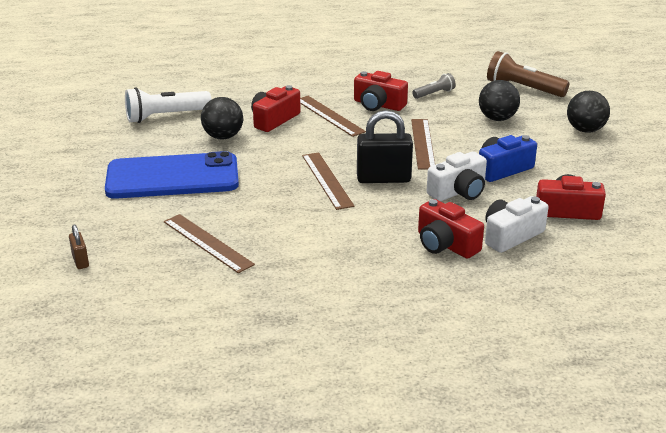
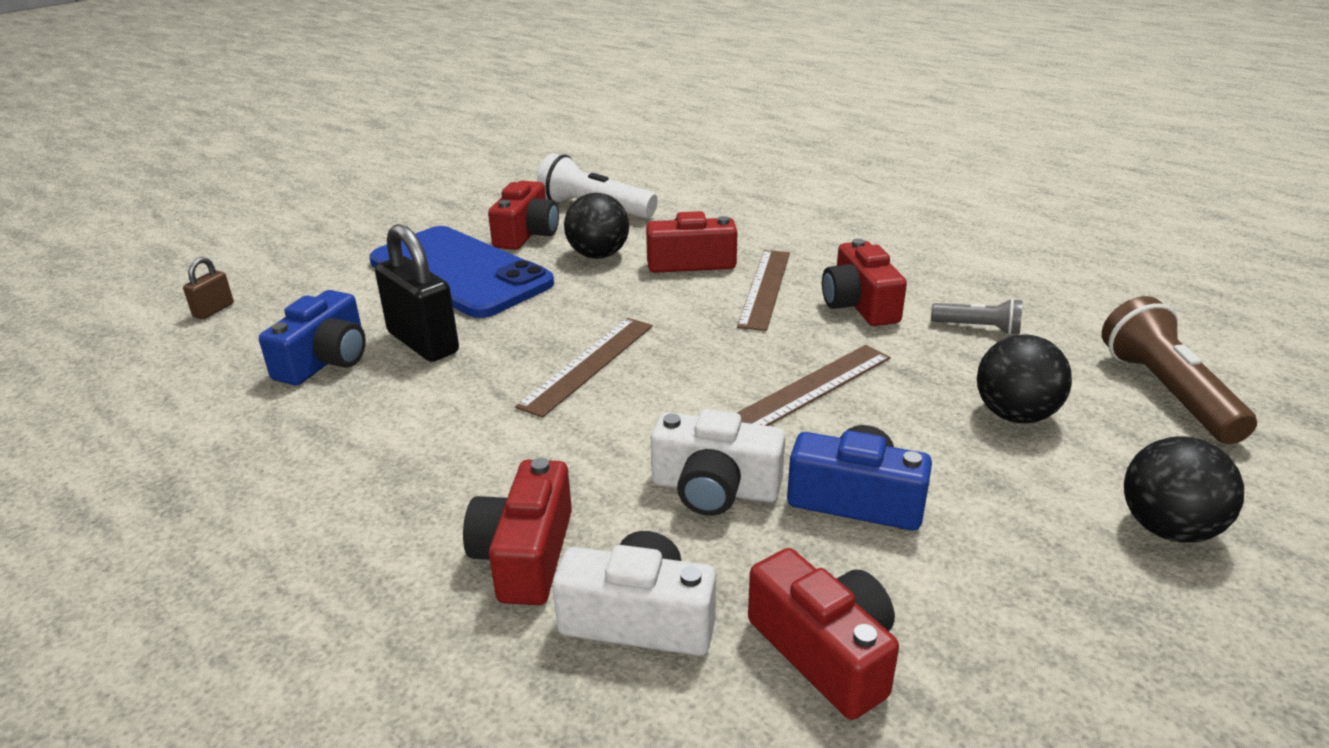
camera: 50 degrees right, 0 degrees up
(160, 144) = (527, 234): none -> red camera
(207, 243) = (325, 360): brown ruler -> blue camera
(383, 179) = (655, 404): black padlock -> black padlock (423, 342)

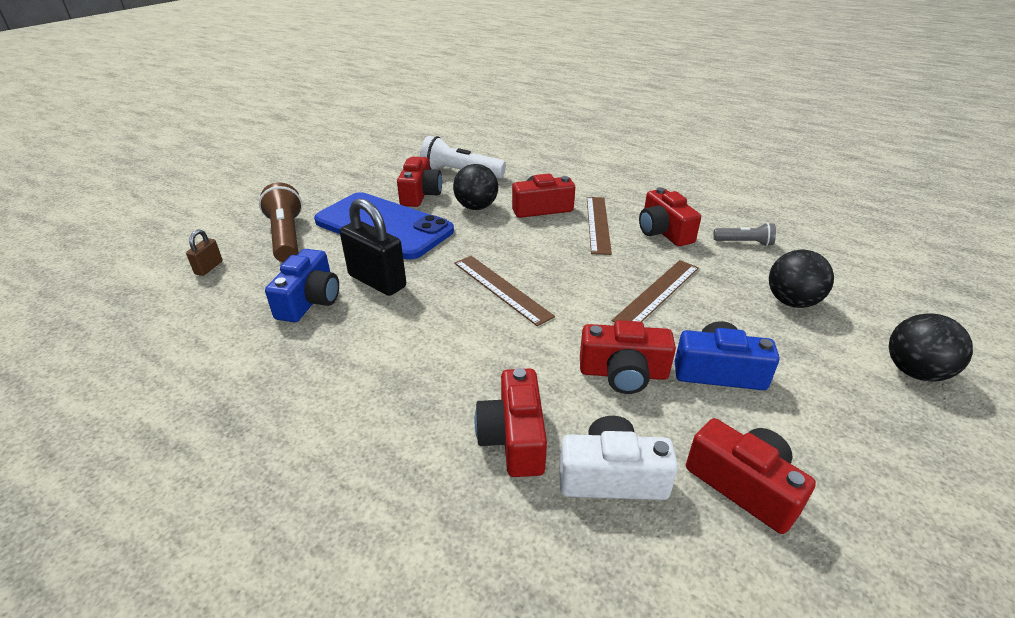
camera: 10 degrees left, 5 degrees up
(588, 364) = (501, 288): brown ruler -> brown ruler turned 60 degrees counterclockwise
(714, 489) = (623, 373): white camera -> red camera
(1167, 392) = (874, 278): brown flashlight -> brown flashlight (287, 237)

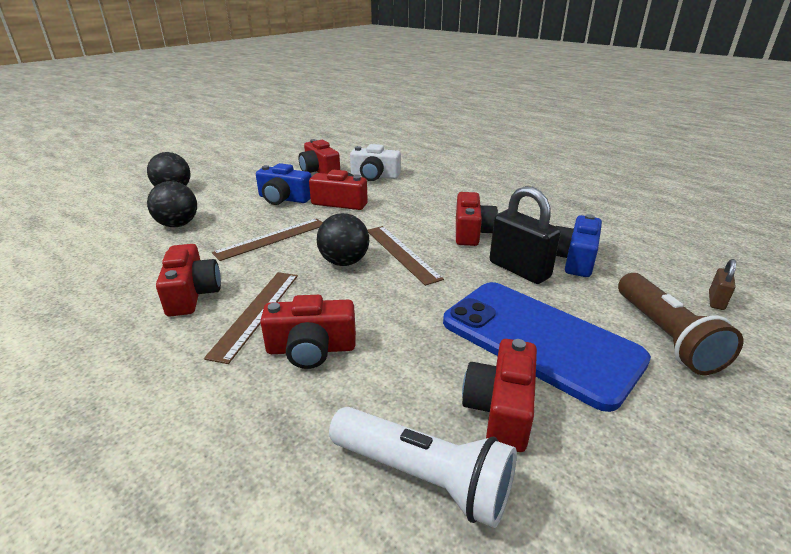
camera: 170 degrees left, 5 degrees down
(476, 207) = (406, 363): black ball -> black ball (344, 262)
(513, 437) = (416, 188): red camera -> red camera (471, 232)
(744, 243) = (128, 272): grey flashlight -> none

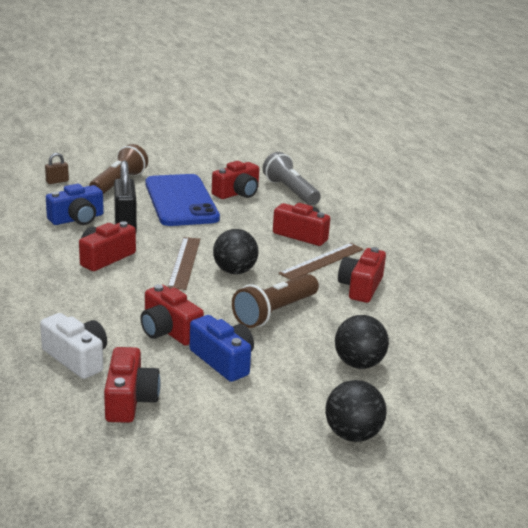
camera: 150 degrees left, 5 degrees down
(271, 238) = (274, 312): brown ruler -> brown flashlight
(423, 477) = (290, 191): white flashlight -> grey flashlight

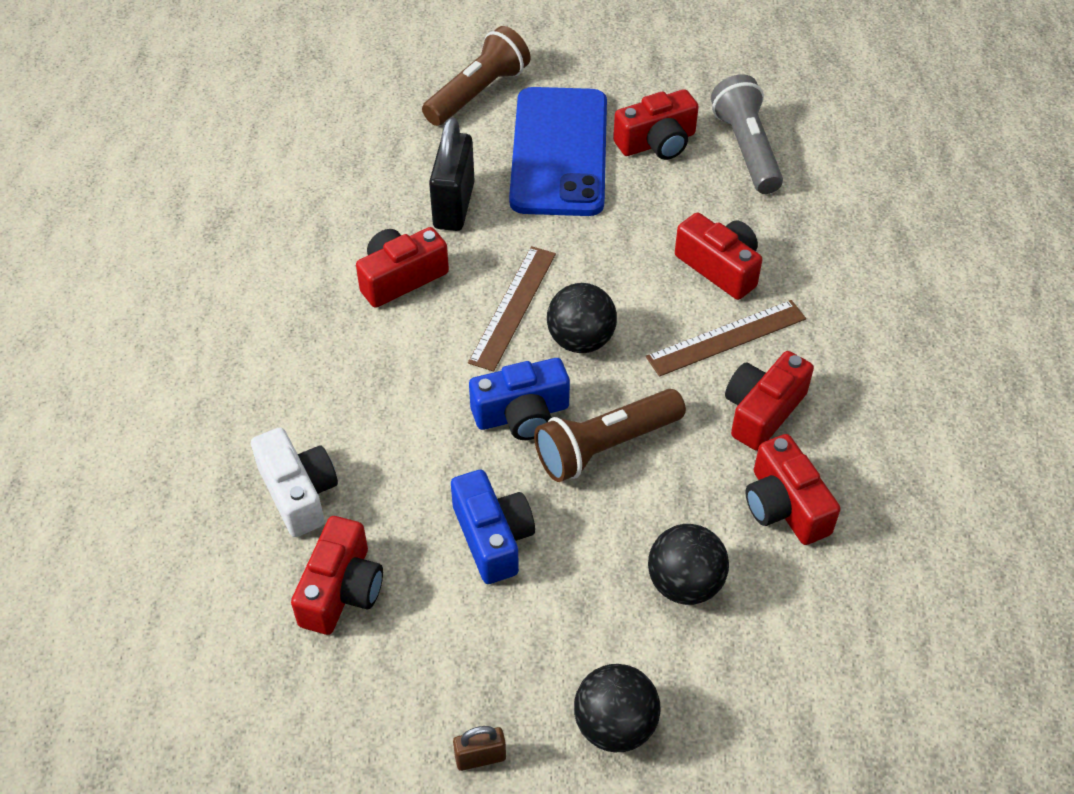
camera: 20 degrees right, 25 degrees up
(57, 181) = (387, 77): brown padlock -> brown padlock (480, 757)
(77, 219) = (389, 177): blue camera -> blue camera (522, 414)
(169, 331) = (439, 459): red camera -> red camera (784, 506)

